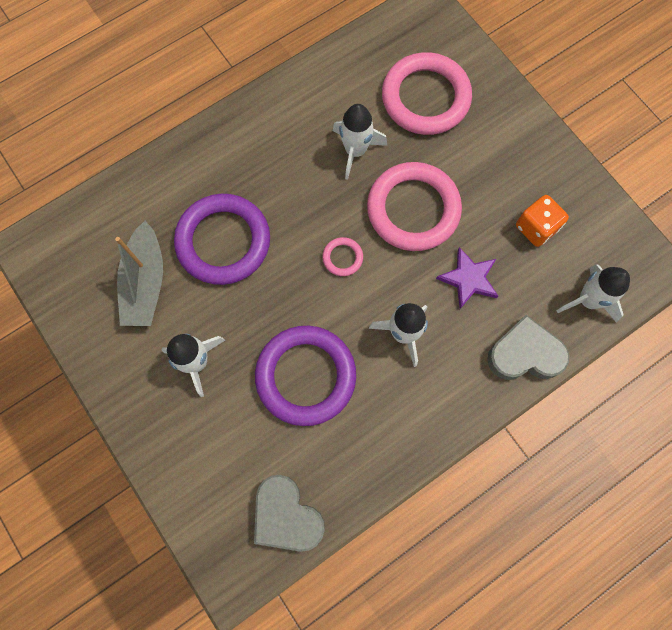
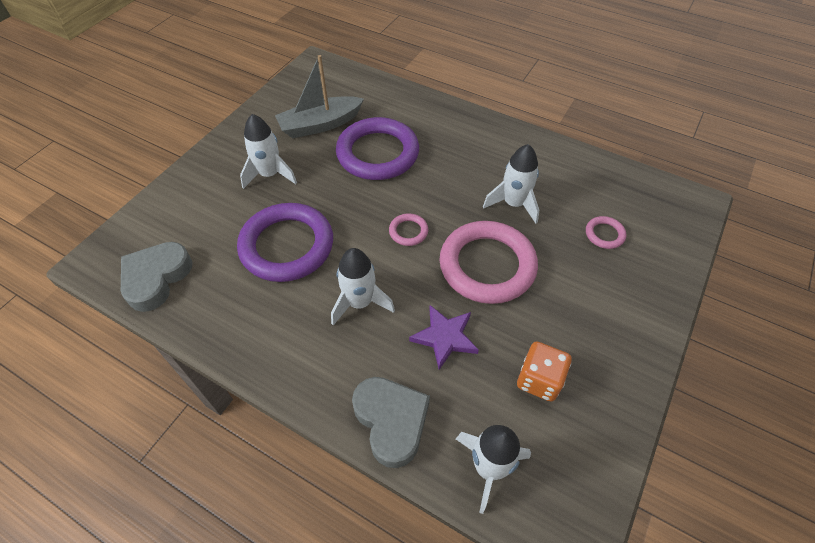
camera: 65 degrees right, 20 degrees down
(425, 98) = (604, 234): pink ring -> pink ring, size x0.43

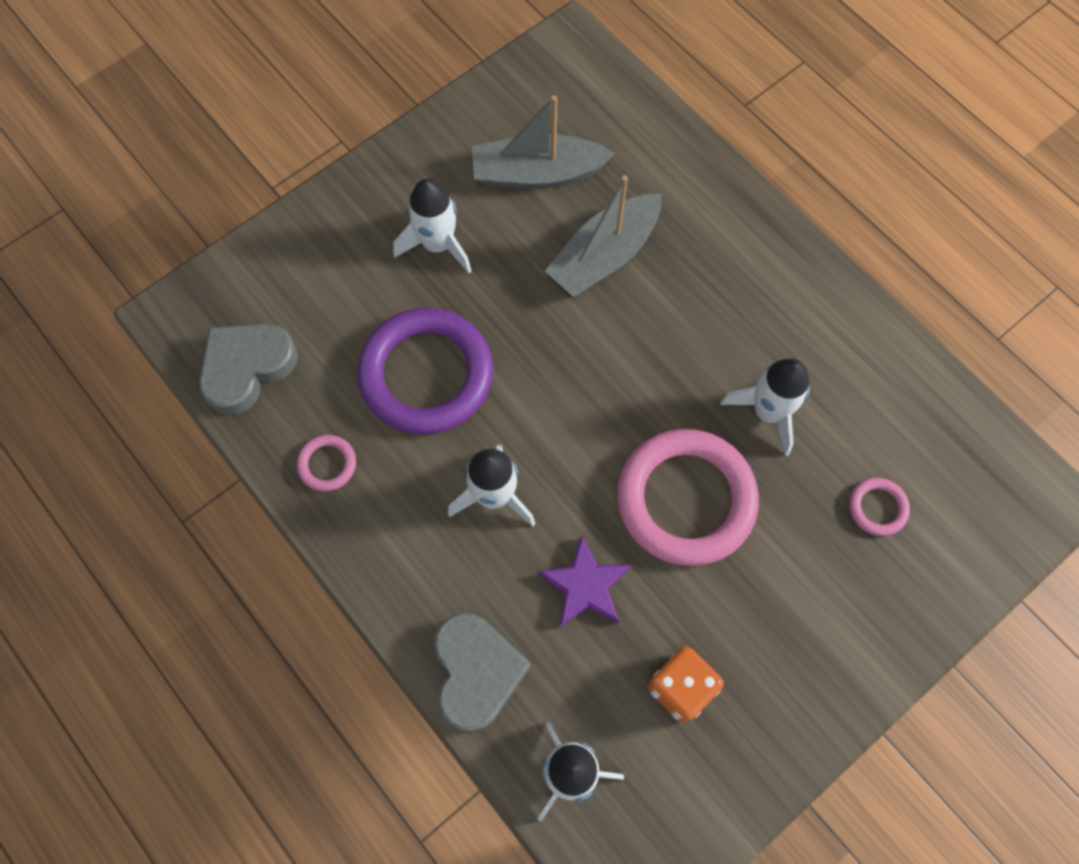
camera: 20 degrees right, 15 degrees up
(377, 153) = (604, 255): purple ring -> grey boat
(408, 231) = (598, 407): pink ring -> pink ring (327, 464)

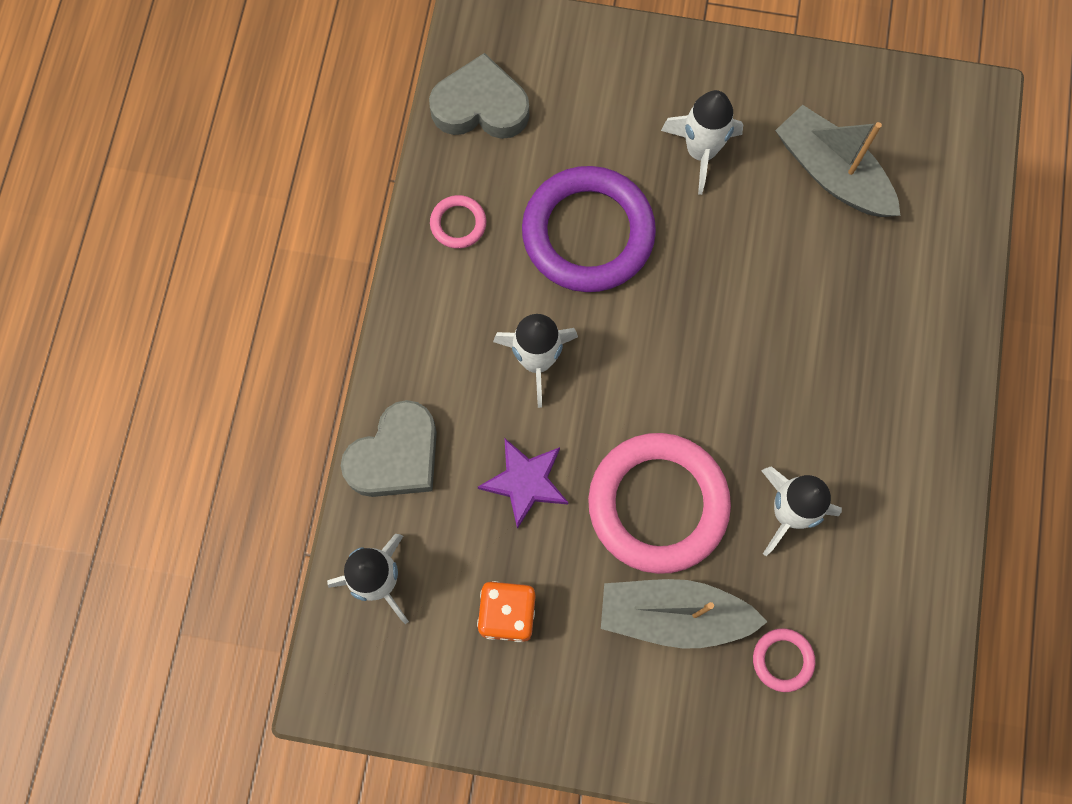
camera: 50 degrees right, 5 degrees up
(604, 255) = (808, 281): grey boat -> grey boat (673, 615)

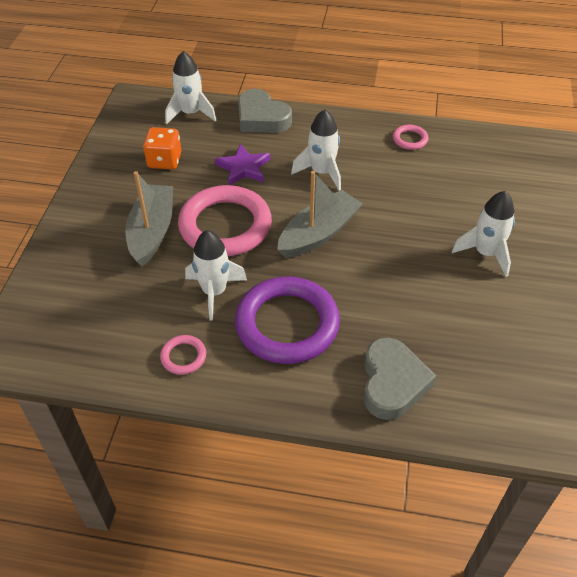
camera: 90 degrees right, 25 degrees down
(480, 106) = (494, 148): grey heart -> grey heart (392, 383)
(588, 233) = (412, 195): purple ring -> purple ring (287, 324)
(782, 660) = (113, 284): pink ring -> pink ring (183, 357)
(832, 173) = (484, 330): grey boat -> grey boat (318, 233)

